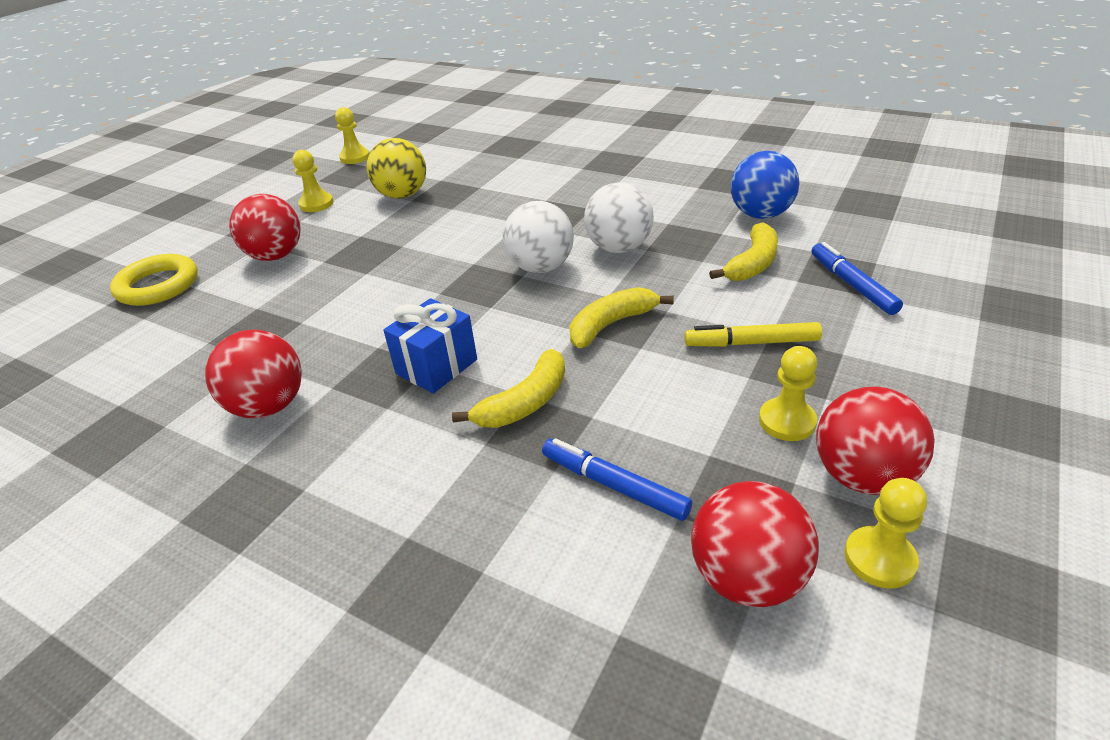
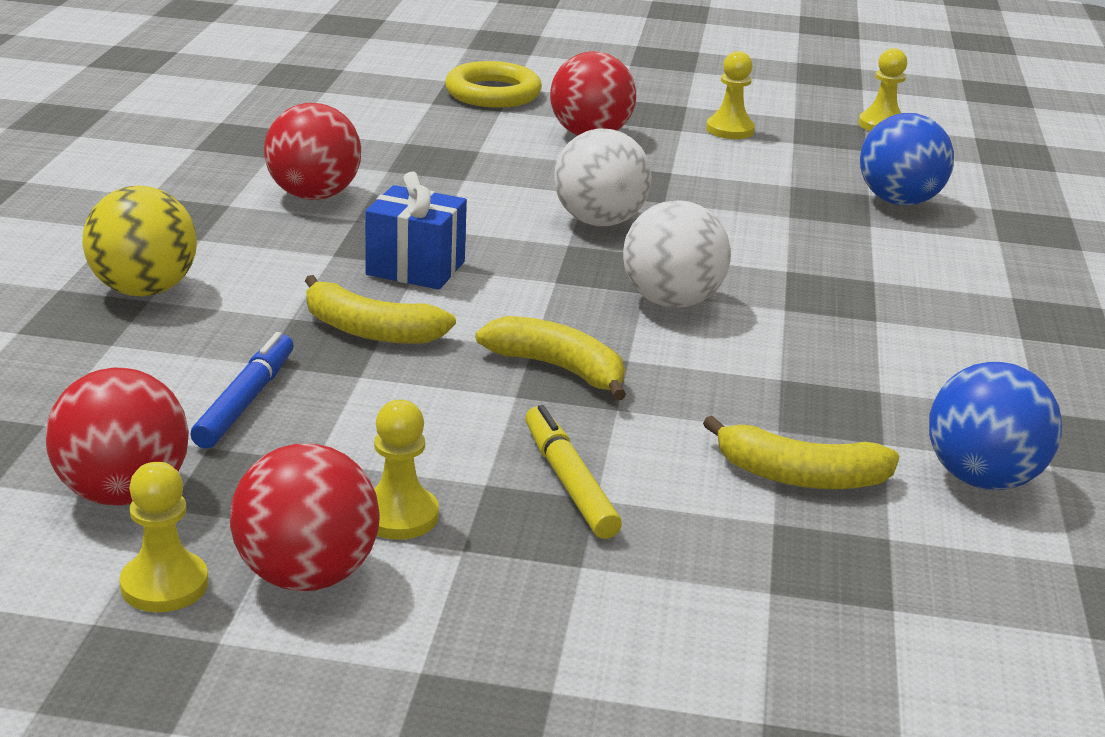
camera: 65 degrees right, 10 degrees down
(402, 195) = (798, 177): yellow ball -> yellow ball (144, 290)
(456, 173) = (899, 201): none -> blue ball
(618, 248) = (766, 355): white ball -> white ball (599, 222)
(852, 284) = (795, 578): blue marker -> none

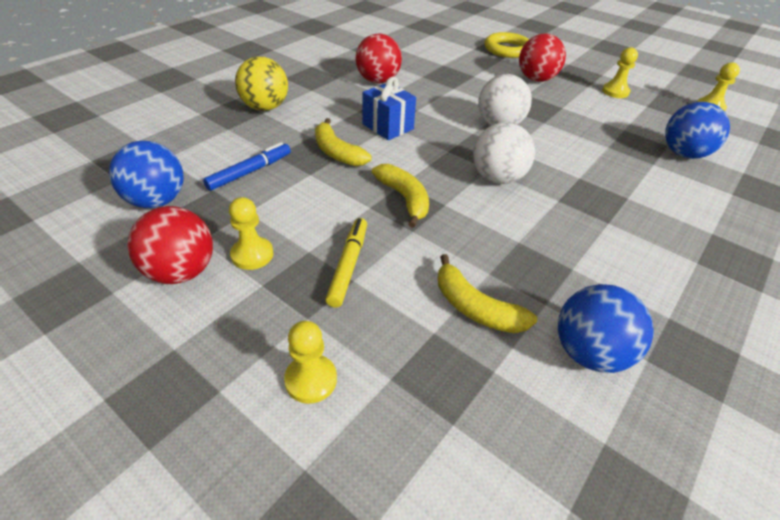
camera: 30 degrees right, 15 degrees up
(123, 493) = (157, 201): red ball -> blue ball
(164, 585) = (123, 253): yellow pawn -> yellow pawn (311, 380)

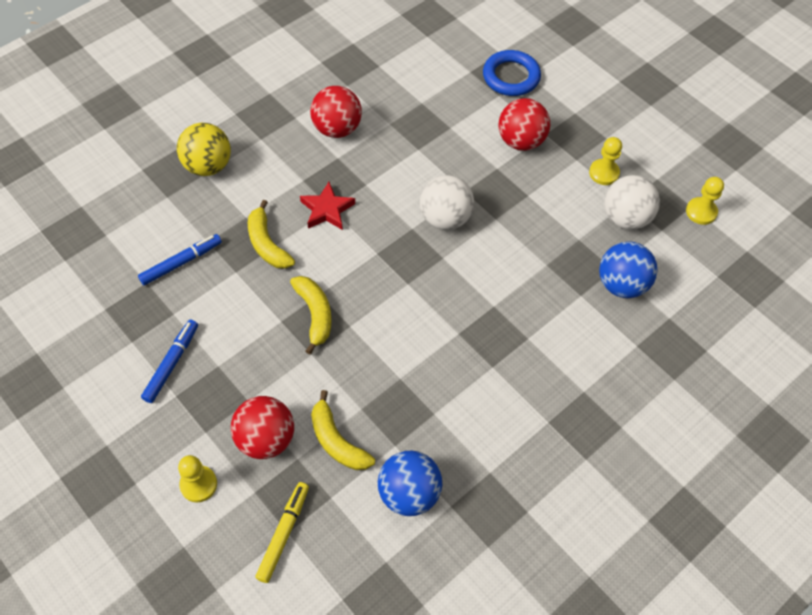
camera: 10 degrees right, 15 degrees up
(157, 201) = (98, 291): blue ball -> none
(181, 272) = (115, 374): red ball -> red ball (266, 439)
(252, 255) = (172, 363): yellow pawn -> blue marker
(348, 265) = (247, 385): yellow marker -> yellow marker (283, 533)
(388, 127) = (327, 210): blue gift -> red star
(497, 178) = (412, 298): white ball -> white ball (625, 218)
(507, 49) = (511, 77): yellow ring -> blue ring

